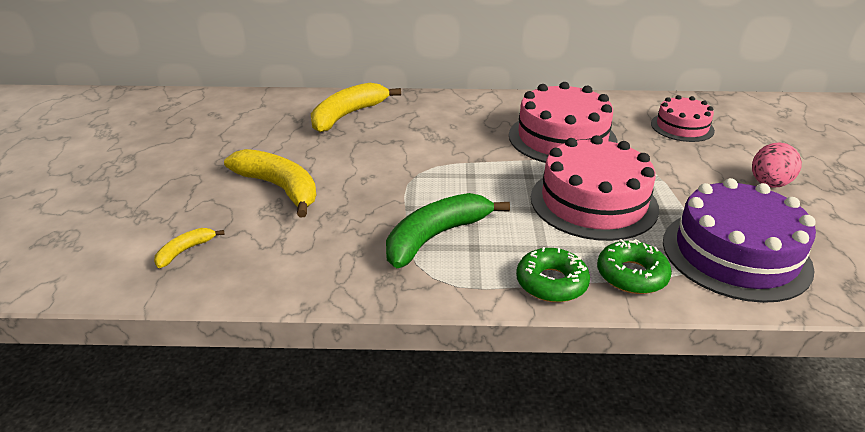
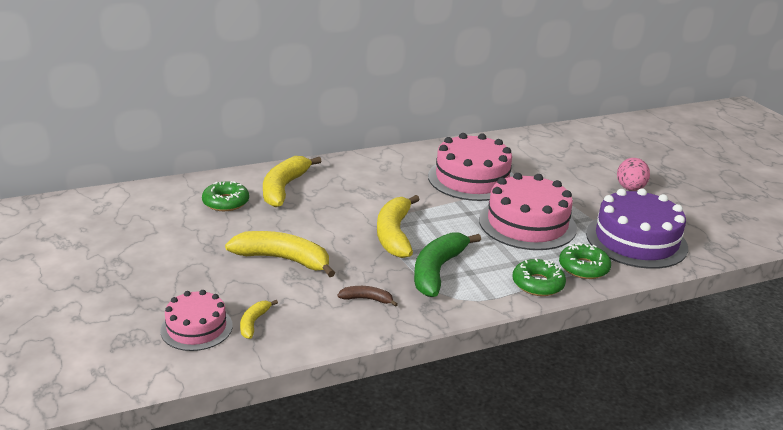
camera: 25 degrees left, 5 degrees down
(279, 120) = (226, 202): none -> green donut
(326, 252) = (367, 299): none -> brown banana
(420, 184) = (394, 234): none -> yellow banana
(682, 127) = (550, 155): pink cake -> pink cake (196, 328)

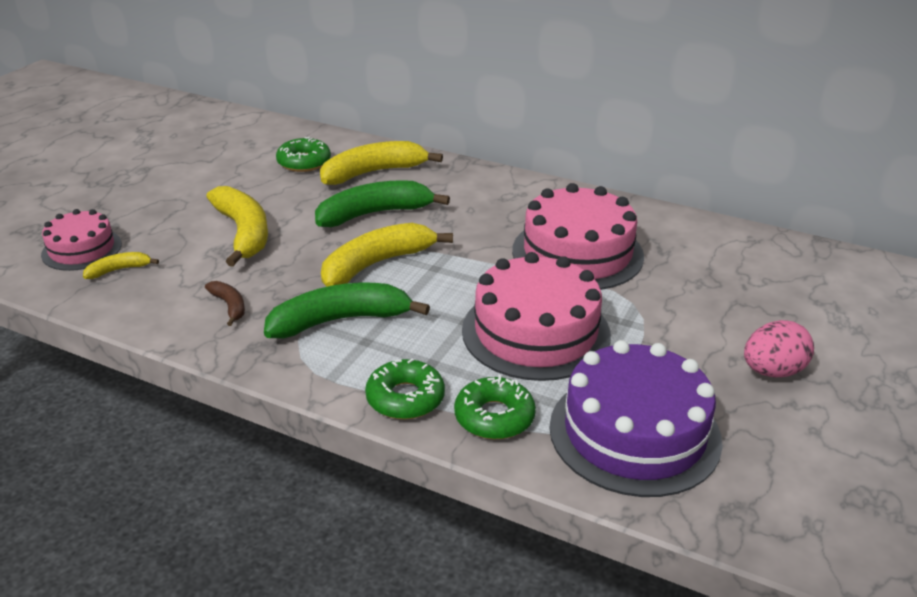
camera: 50 degrees right, 5 degrees up
(335, 210) = (374, 214): none -> green banana

